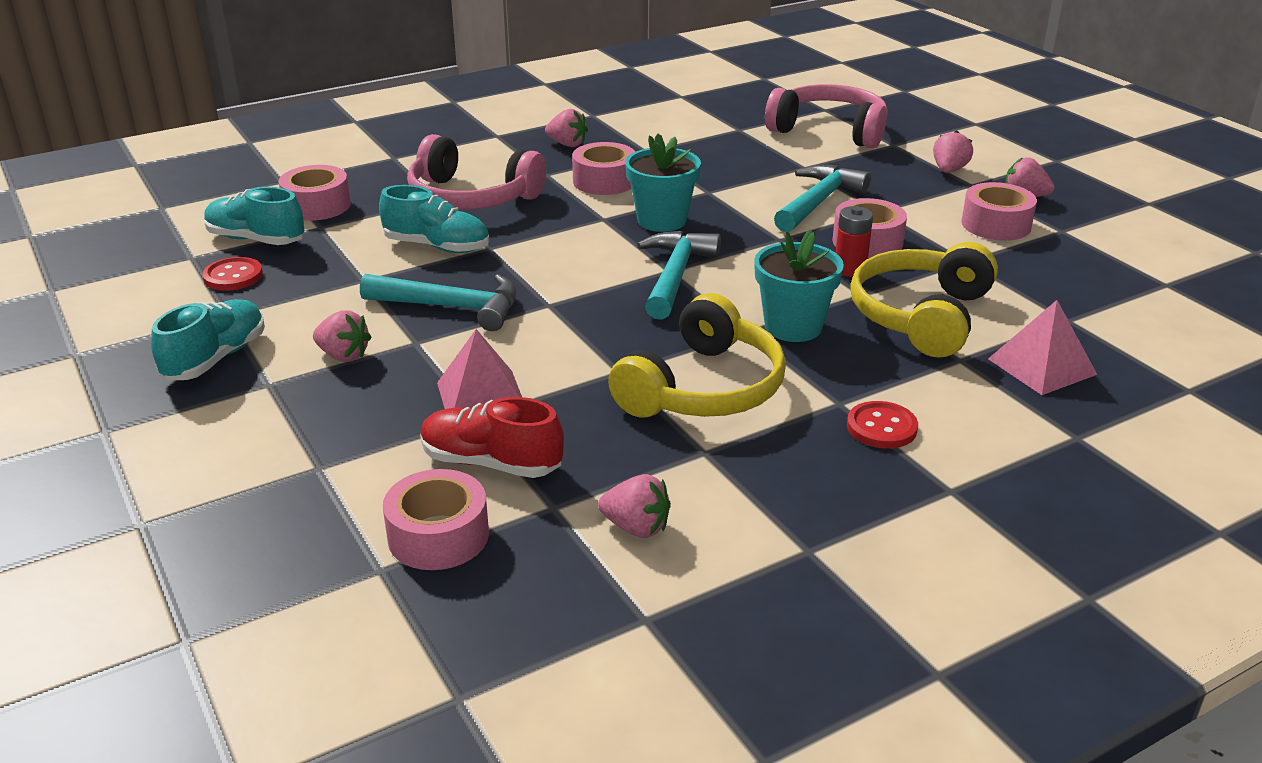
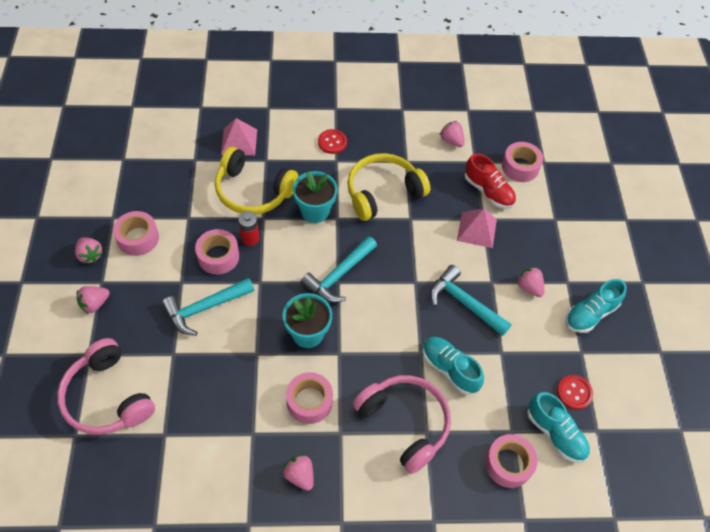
camera: 155 degrees left, 25 degrees up
(921, 316) = (253, 191): yellow headphones -> yellow headphones turned 60 degrees clockwise

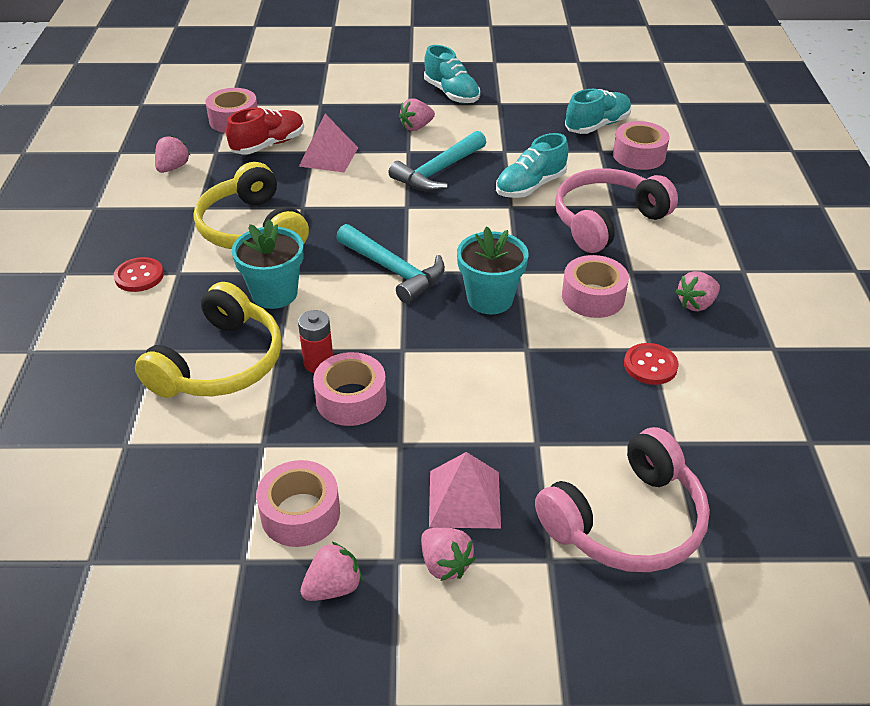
camera: 85 degrees left, 15 degrees down
(204, 308) = (451, 410): turquoise hammer -> none
(239, 141) = (101, 385): pink pyramid -> pink pyramid (464, 498)
(451, 141) = (173, 168): pink strawberry -> pink strawberry turned 150 degrees clockwise
(574, 393) = (548, 111): red button -> red button (650, 365)

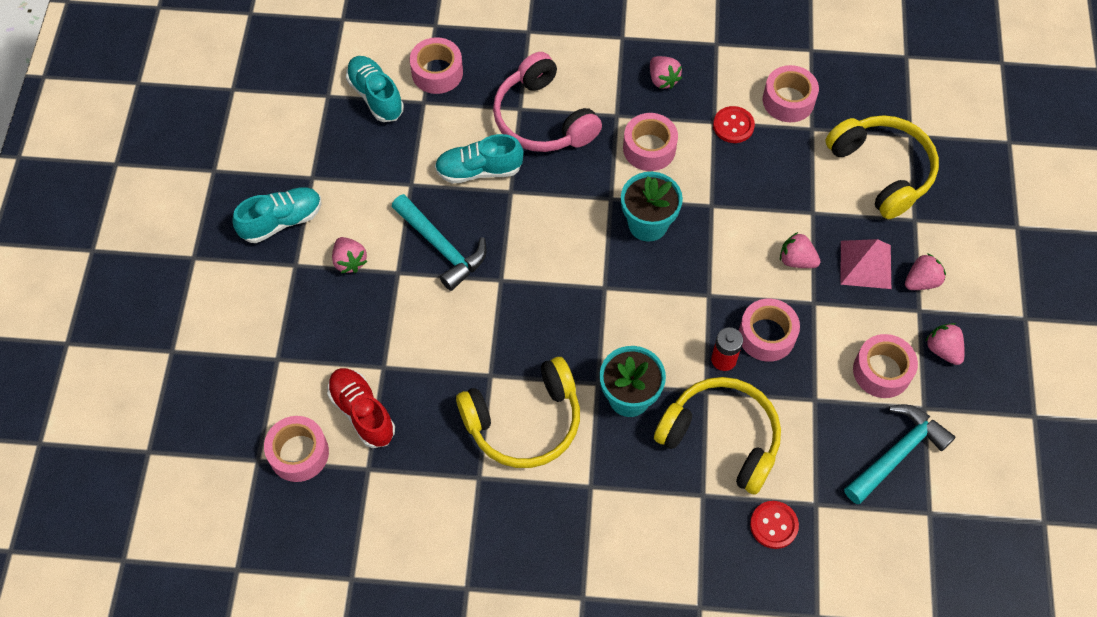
camera: 85 degrees left, 20 degrees up
(139, 276) = (594, 523): red button -> red button (773, 525)
(173, 168) = (396, 512): pink strawberry -> pink strawberry (796, 260)
(328, 157) = (397, 350): pink pyramid -> none
(394, 271) = (602, 296): turquoise hammer -> turquoise hammer (897, 453)
(530, 186) = (479, 170): turquoise shoe -> turquoise shoe turned 120 degrees clockwise
(626, 521) = (882, 170): pink headphones -> yellow headphones
(711, 418) = (788, 100): none -> pink tape

